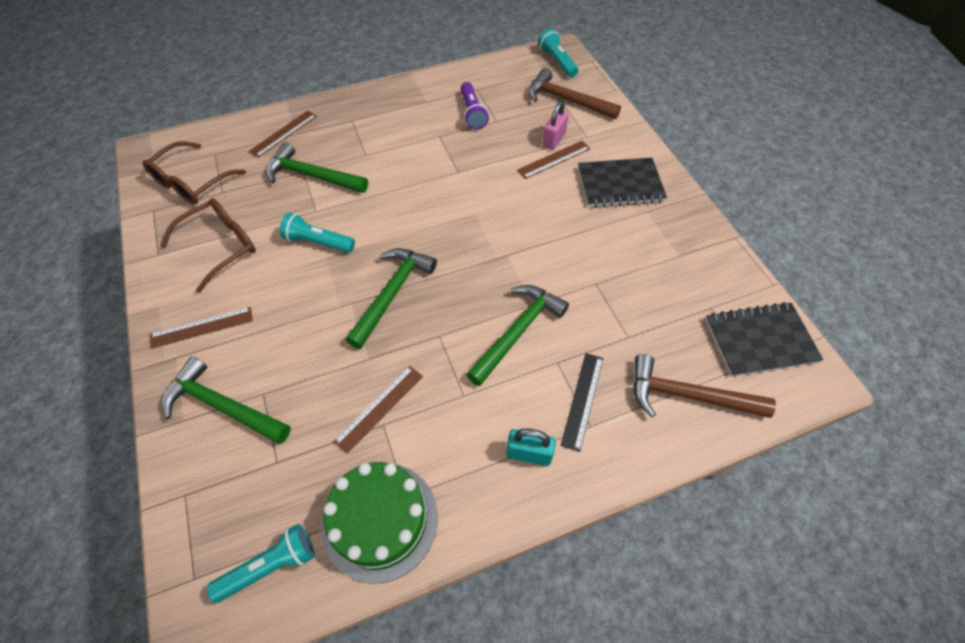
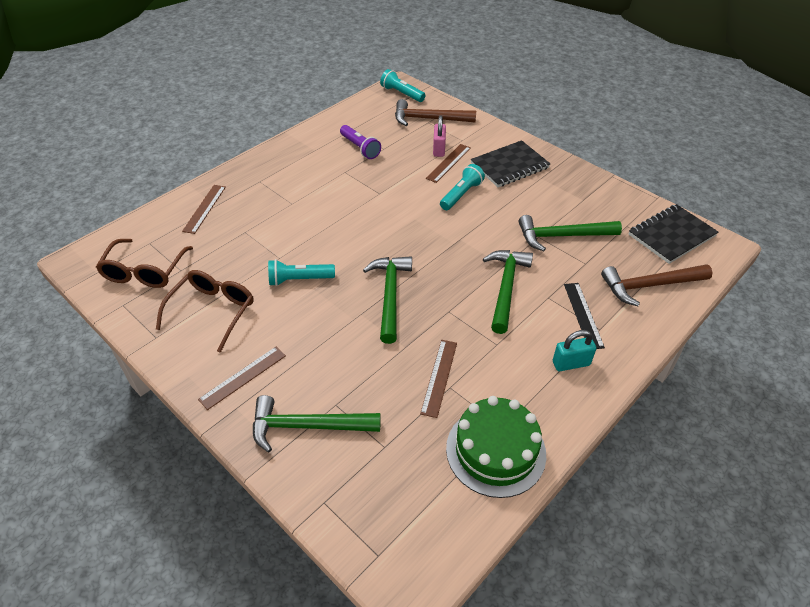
camera: 25 degrees left, 10 degrees down
(270, 566) = (434, 518): turquoise flashlight -> turquoise flashlight (461, 195)
(312, 176) = (256, 233): green hammer -> green hammer (562, 236)

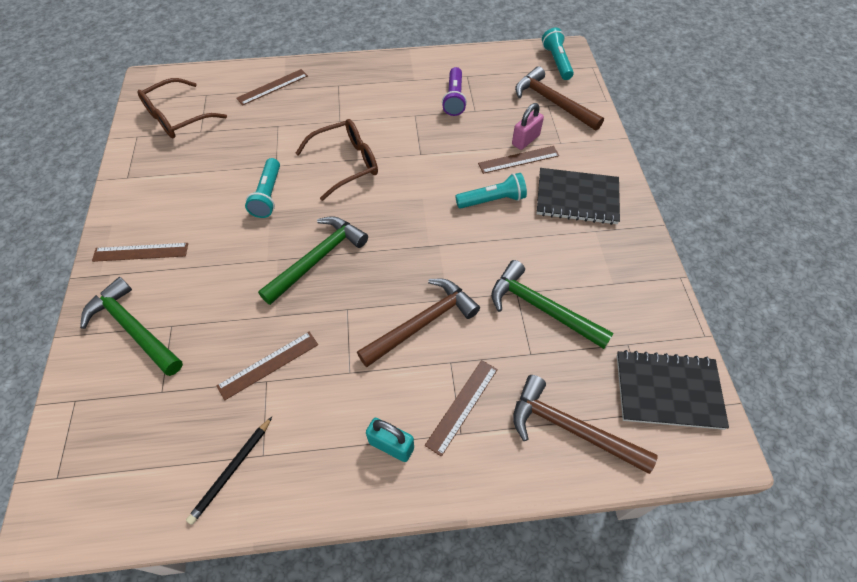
camera: 40 degrees right, 10 degrees up
(212, 312) = (181, 181): brown glasses -> brown glasses (346, 164)
(299, 280) = (268, 195): turquoise flashlight -> turquoise flashlight turned 120 degrees counterclockwise
(495, 451) = (232, 471): green cake -> black pencil
(506, 288) = (422, 323): green hammer -> brown hammer
(583, 315) = (462, 406): black ruler -> brown ruler

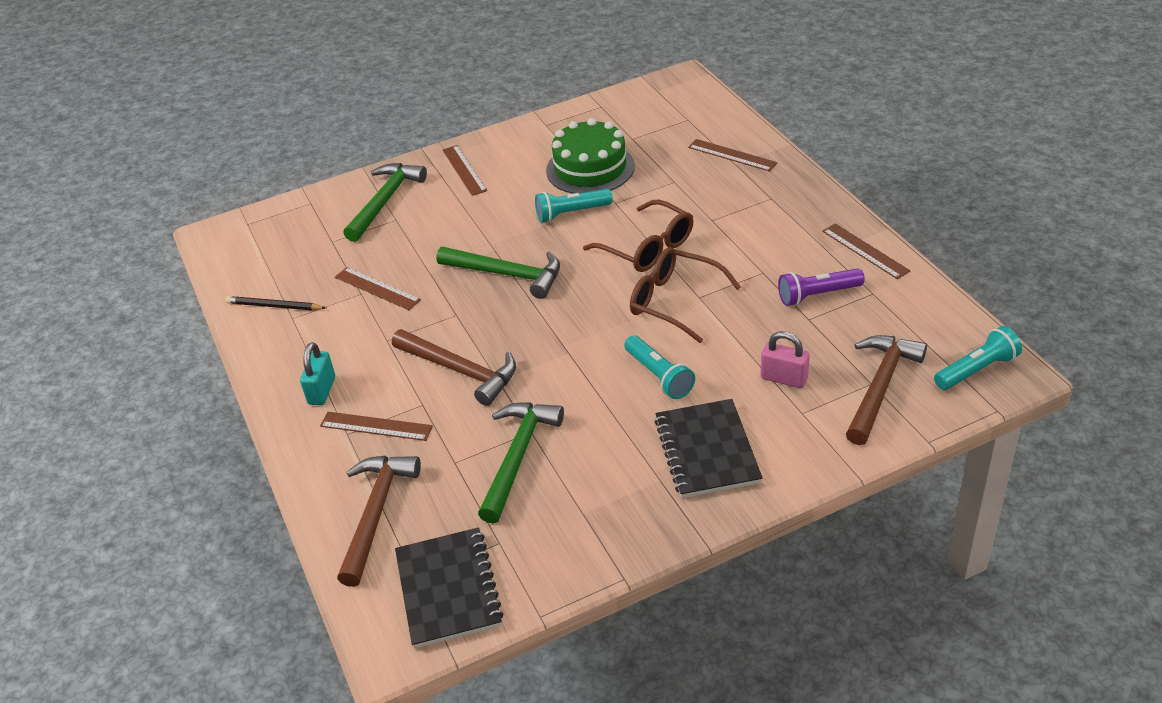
camera: 75 degrees right, 15 degrees down
(178, 117) = (642, 117): brown glasses -> brown glasses (675, 302)
(217, 167) = (590, 168): none -> green cake
(518, 159) = (743, 381): brown ruler -> brown ruler (865, 251)

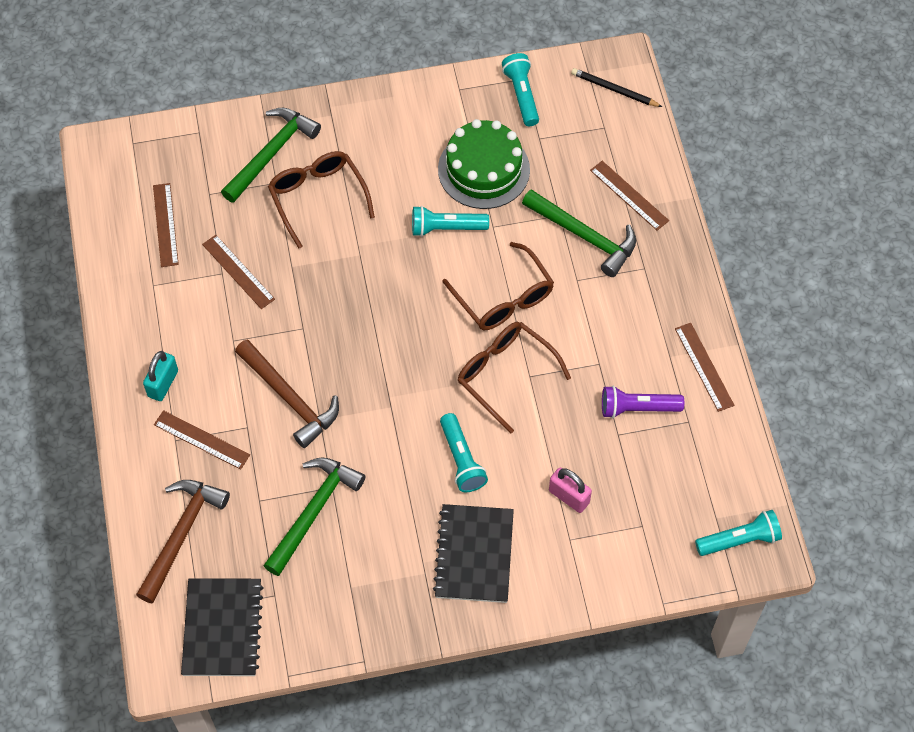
camera: 10 degrees right, 20 degrees up
(274, 306) = (139, 265): black pencil -> black pencil (614, 90)
(440, 221) = (318, 198): none -> brown glasses
(464, 170) = (359, 132): brown ruler -> brown ruler (165, 225)
(507, 274) = (363, 292): green hammer -> green hammer (584, 236)
(604, 116) = (522, 95): none -> turquoise flashlight
(880, 386) = (648, 532): brown hammer -> none

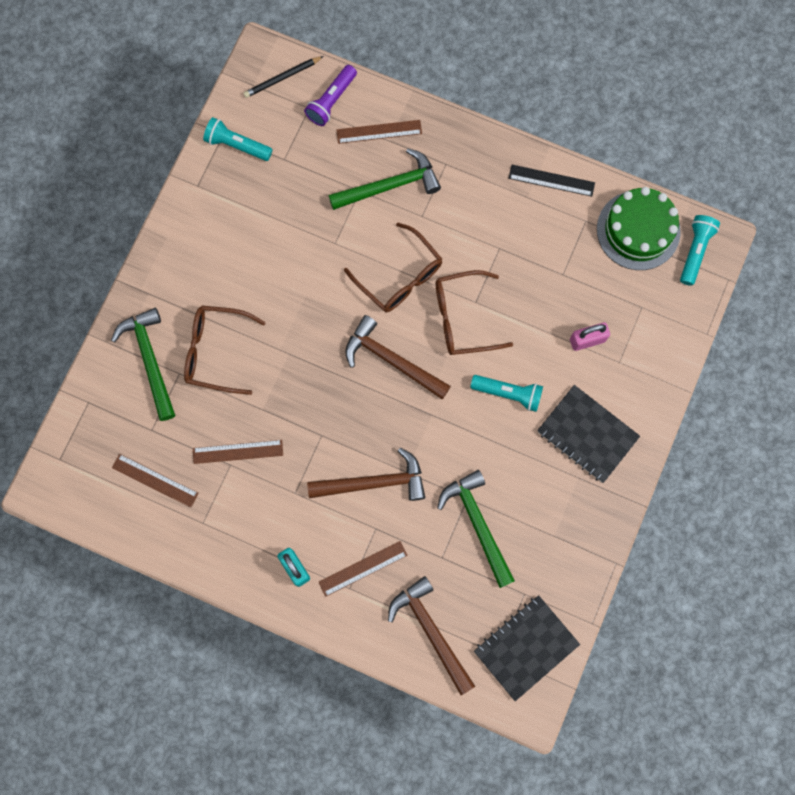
camera: 55 degrees left, 15 degrees up
(223, 628) = (525, 647): black notebook -> black notebook turned 75 degrees counterclockwise
(418, 341) = (391, 360): none -> brown hammer
(446, 228) = (311, 276): turquoise flashlight -> none
(484, 169) = (281, 216): green cake -> green cake (638, 230)
(503, 298) = (399, 276): brown glasses -> brown glasses turned 45 degrees clockwise
(637, 408) = (552, 247): purple flashlight -> purple flashlight (331, 101)
(704, 366) = (551, 180): brown ruler -> black ruler

